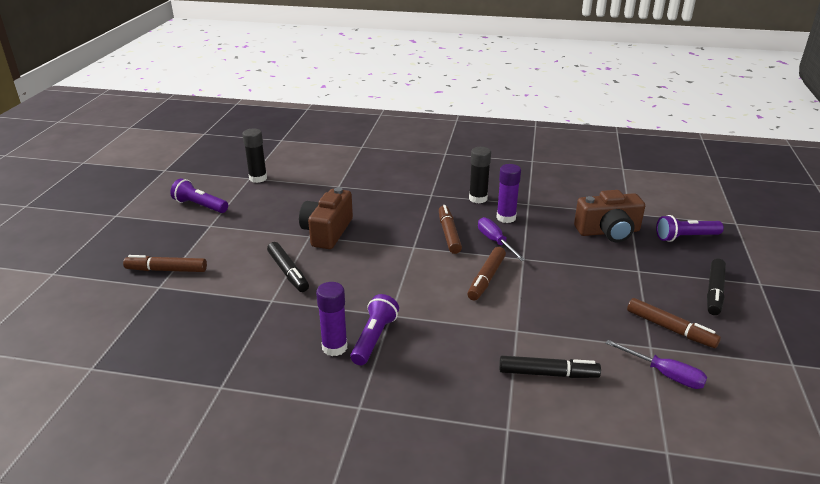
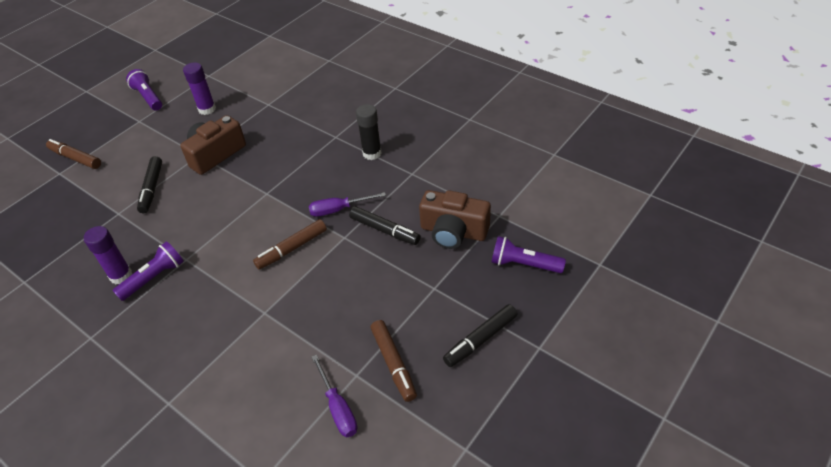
camera: 30 degrees right, 15 degrees up
(258, 178) = (214, 78): black glue stick -> none
(449, 234) = (308, 188): brown marker -> none
(495, 241) = (338, 210): purple screwdriver -> purple screwdriver turned 105 degrees counterclockwise
(506, 218) = (375, 184): purple glue stick -> purple glue stick (207, 109)
(548, 374) = (246, 366): black marker -> black marker (384, 230)

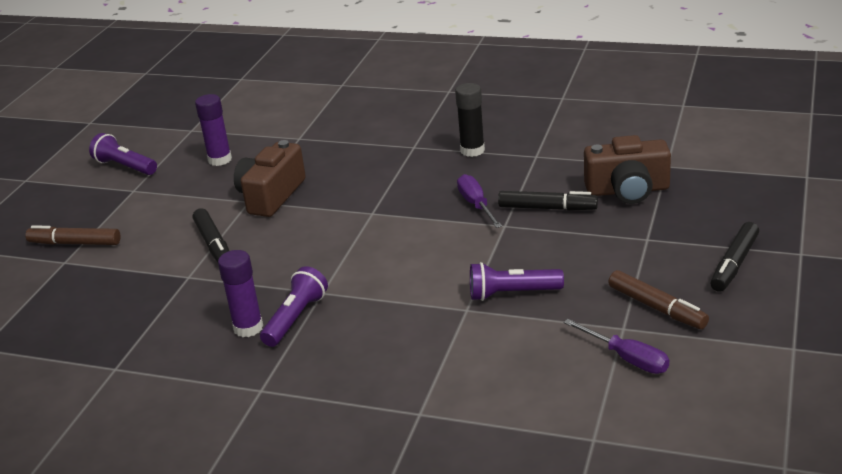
camera: 20 degrees left, 15 degrees down
(292, 249) = (450, 250): brown marker -> none
(338, 210) = (476, 205): purple screwdriver -> purple screwdriver turned 105 degrees clockwise
(524, 264) = (728, 196): purple flashlight -> purple flashlight (512, 293)

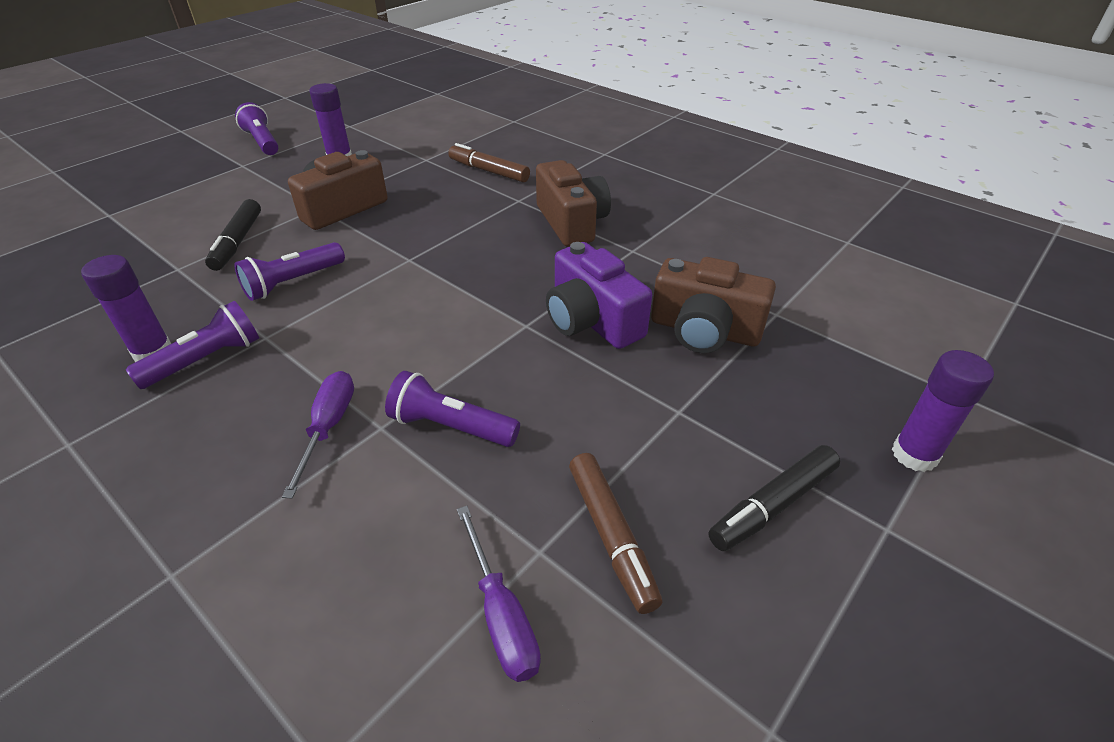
camera: 20 degrees right, 10 degrees up
(75, 243) = (139, 199): brown marker -> brown marker (488, 171)
(298, 255) = (293, 282): none -> purple flashlight
(472, 150) = (571, 222): black glue stick -> brown camera
(476, 205) = (519, 288): purple screwdriver -> purple screwdriver (328, 427)
(547, 208) = (592, 320): black marker -> purple camera
(795, 215) = (914, 455): none -> purple glue stick

